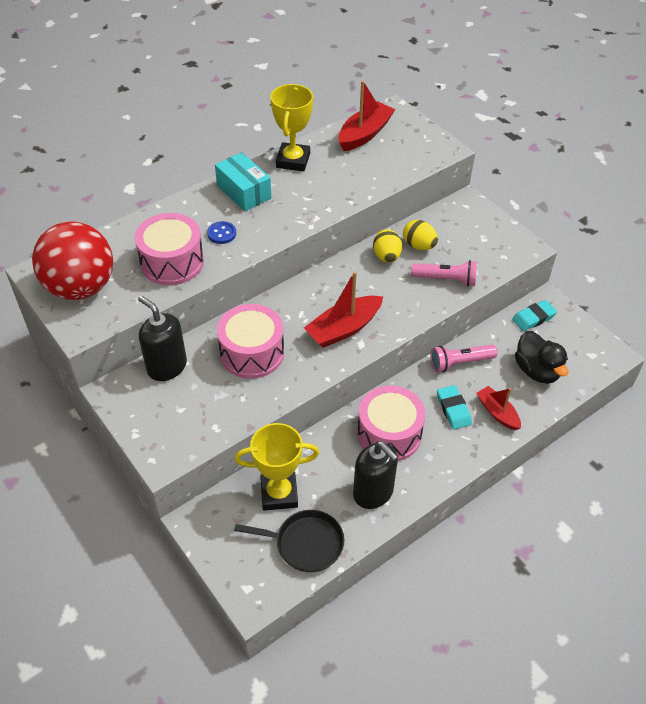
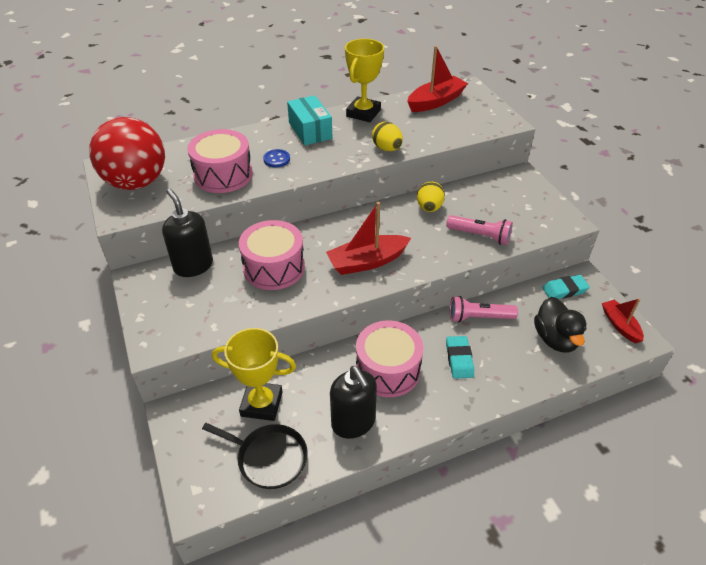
camera: 15 degrees right, 5 degrees down
(419, 246) = (463, 203): yellow egg -> yellow egg (387, 149)
(497, 412) = (503, 371): red boat -> red boat (620, 325)

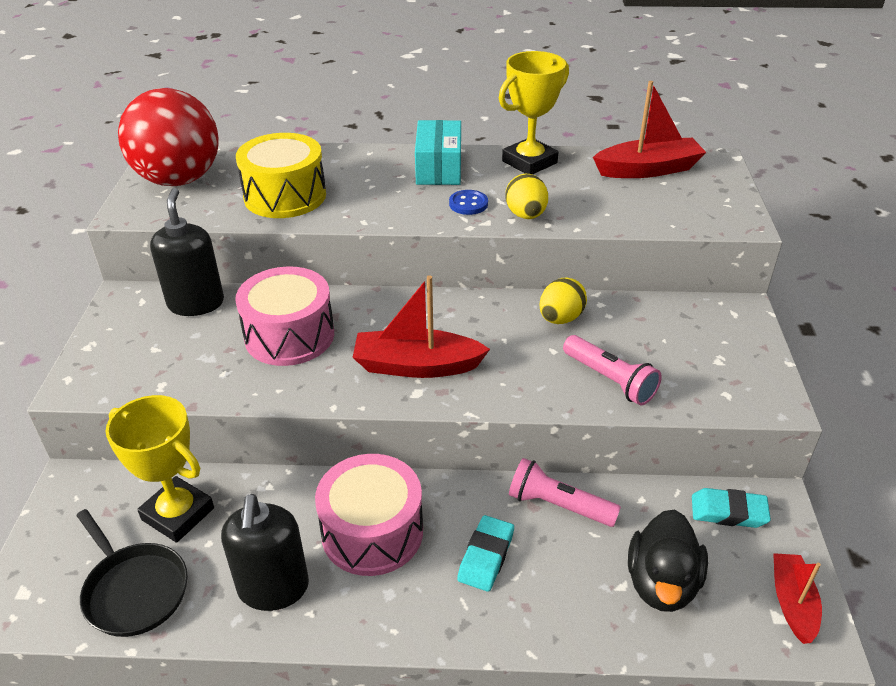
camera: 25 degrees right, 5 degrees down
(223, 175) = (285, 196): pink drum -> yellow drum
(276, 159) = (366, 193): blue button -> blue button (468, 204)

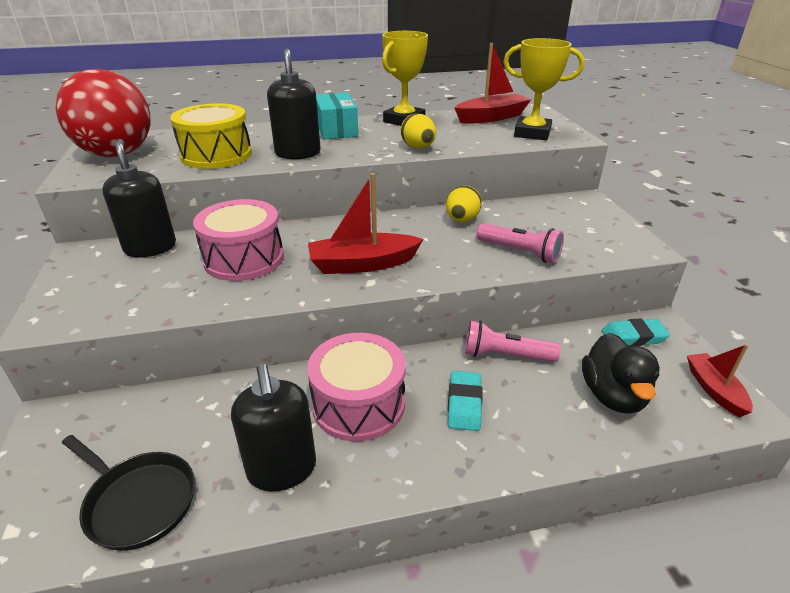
camera: 15 degrees left, 5 degrees down
(178, 514) = (168, 424): yellow trophy -> yellow trophy (532, 133)
(378, 205) = (298, 153): none -> black soap dispenser
(468, 204) = (370, 146): blue button -> none

